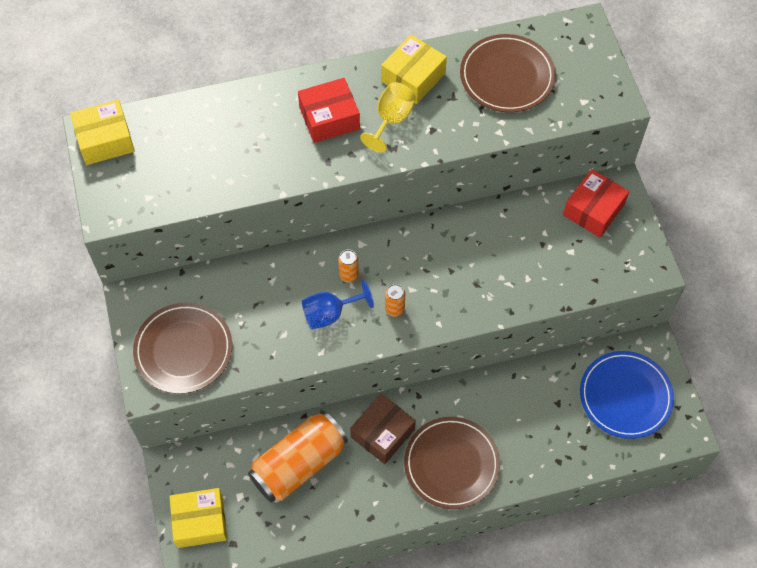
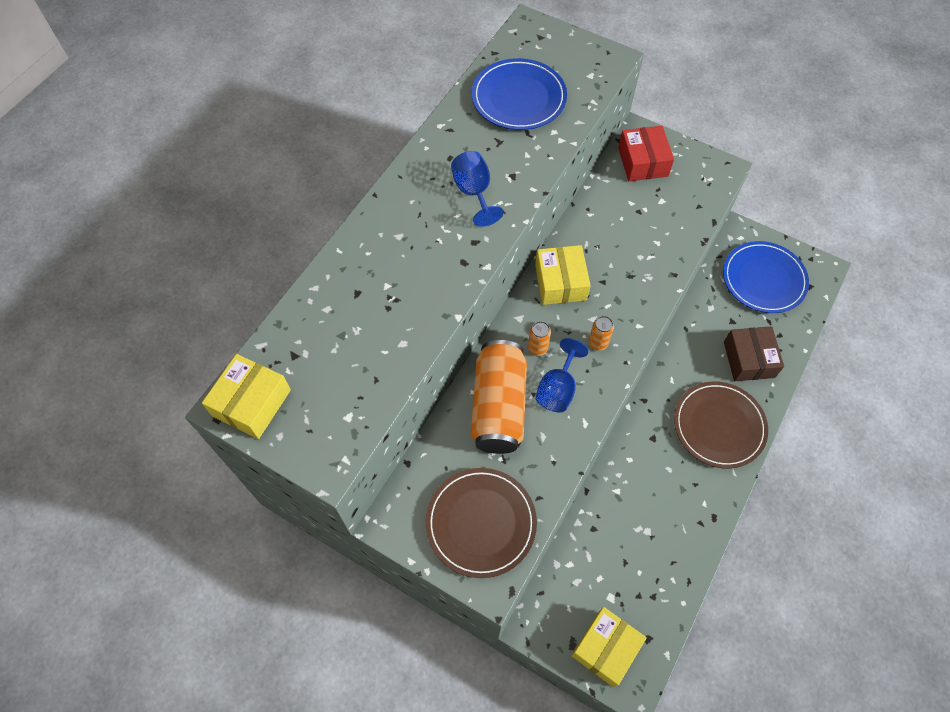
camera: 45 degrees left, 0 degrees up
(299, 464) = (624, 529): orange can -> orange can (498, 406)
(329, 118) = (425, 229): red box -> none
(382, 433) = (652, 449): brown box -> brown box (749, 359)
(391, 119) = (474, 192): yellow goblet -> blue goblet
(413, 77) = (452, 150): yellow box -> yellow box (560, 282)
(507, 76) = (519, 98): brown plate -> blue plate

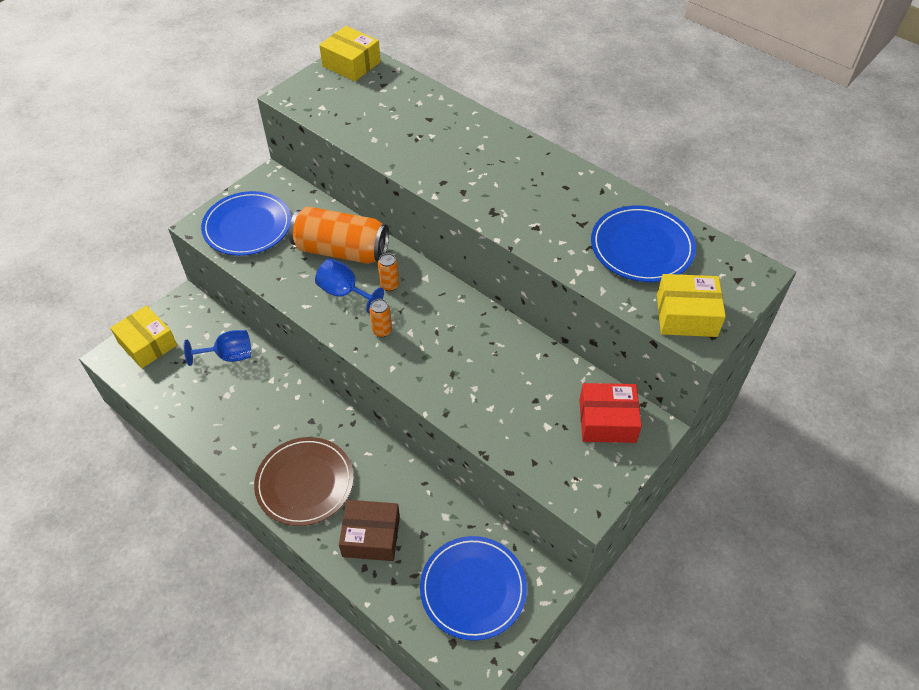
camera: 100 degrees right, 10 degrees down
(474, 192) = (520, 198): blue goblet -> blue goblet (229, 356)
(481, 523) = (247, 226): brown plate -> blue plate
(560, 282) = (457, 315): yellow box -> yellow box (686, 315)

